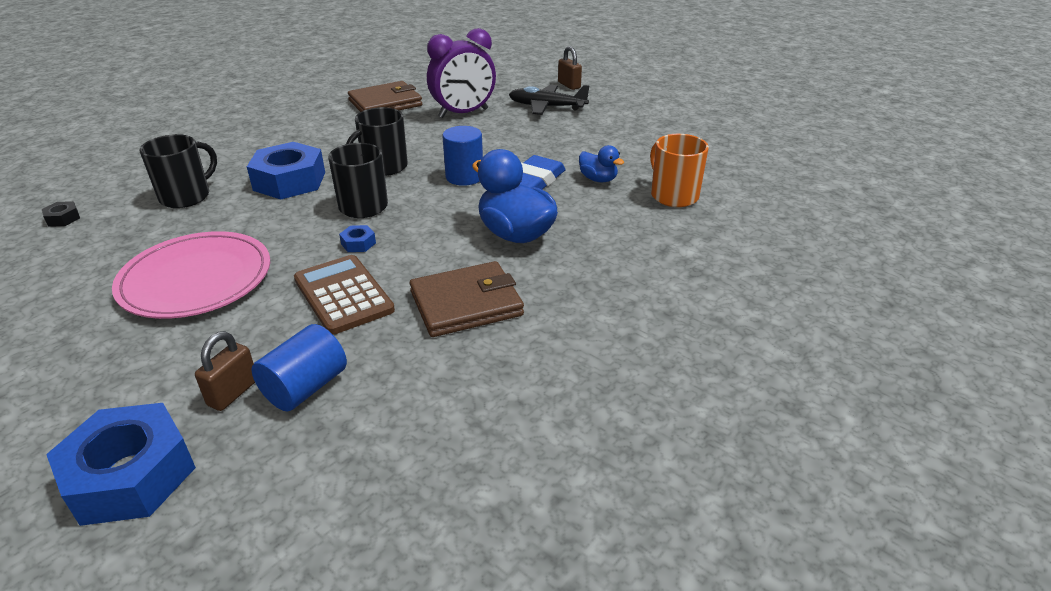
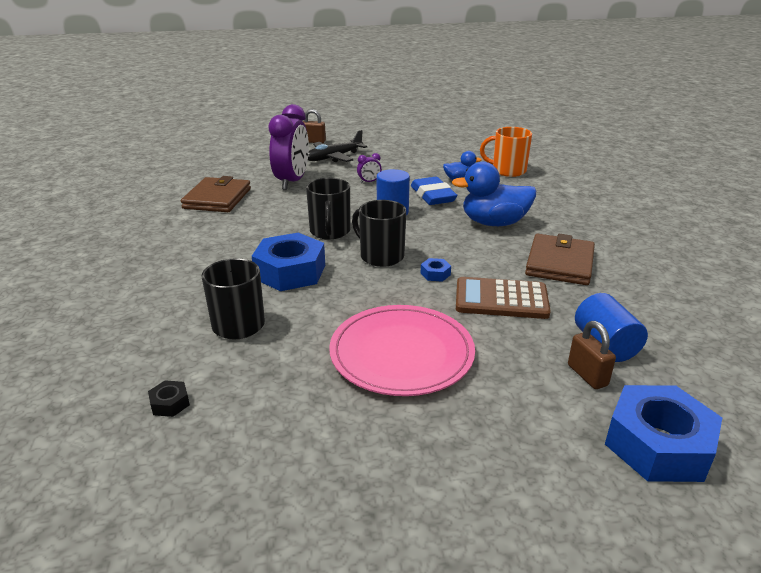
camera: 50 degrees left, 5 degrees down
(517, 142) = (369, 182): none -> purple clock

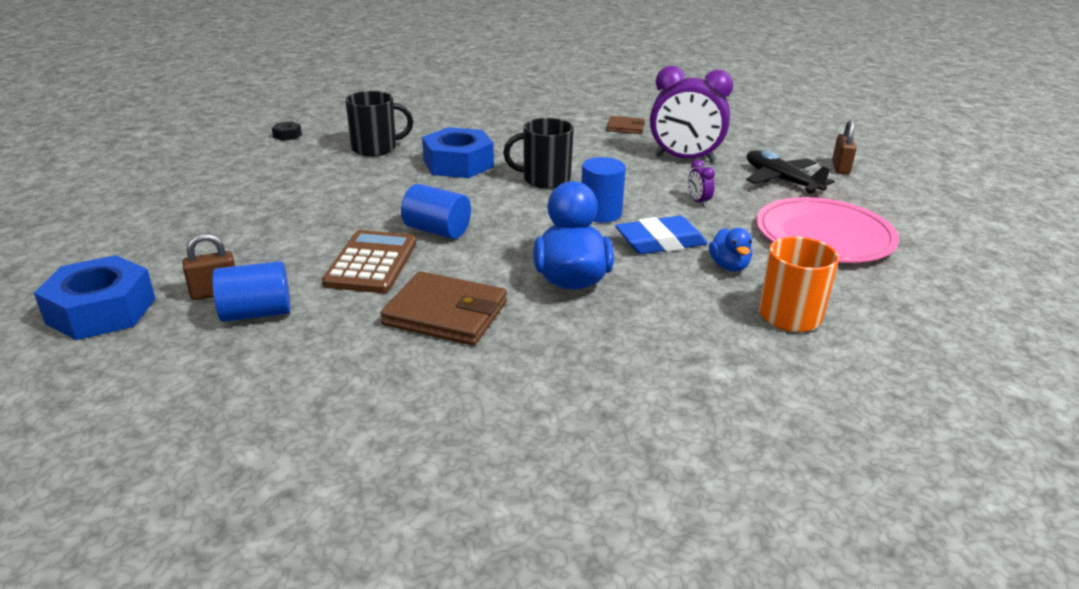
camera: 90 degrees right, 0 degrees up
(217, 198) = (625, 127): brown wallet -> brown wallet, size x0.54
(381, 256) = (483, 204): black mug -> none
(401, 353) = (301, 208): pink plate -> pink plate (824, 236)
(435, 274) = (437, 230): blue nut -> blue cylinder

